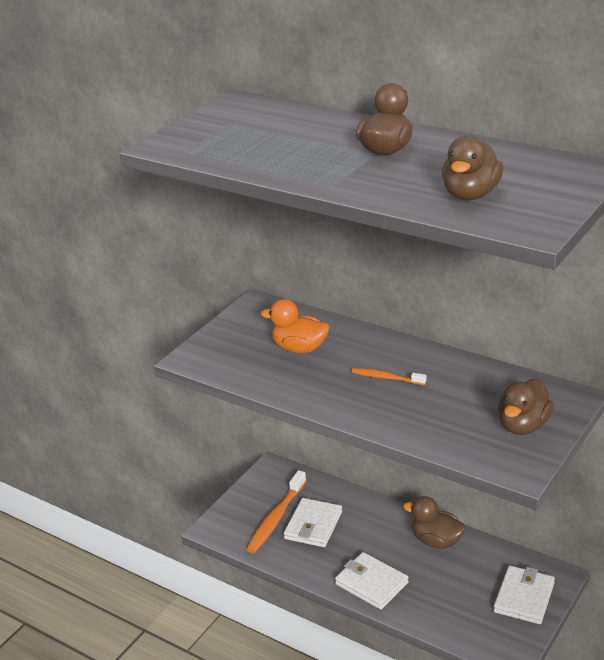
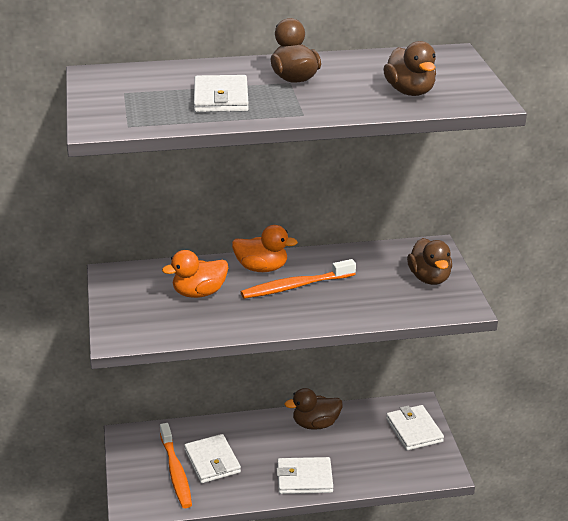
camera: 45 degrees left, 0 degrees up
(292, 150) = (221, 98): none -> white wallet
(379, 349) = (261, 268): none -> orange duck
(386, 378) = (295, 286): orange toothbrush -> orange toothbrush, size x1.73

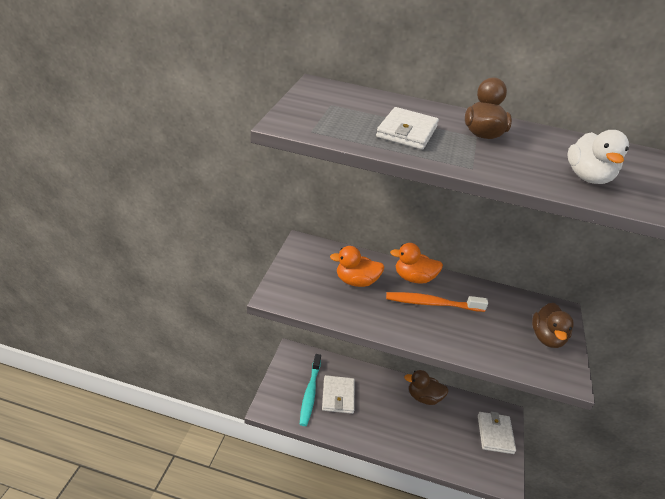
camera: 20 degrees right, 5 degrees up
(175, 472) = (310, 393): orange toothbrush -> turquoise toothbrush
(261, 268) = (413, 278): orange duck -> orange duck turned 150 degrees clockwise
(304, 478) = (396, 439): white wallet -> none
(410, 92) = (587, 178): brown duck -> white duck

